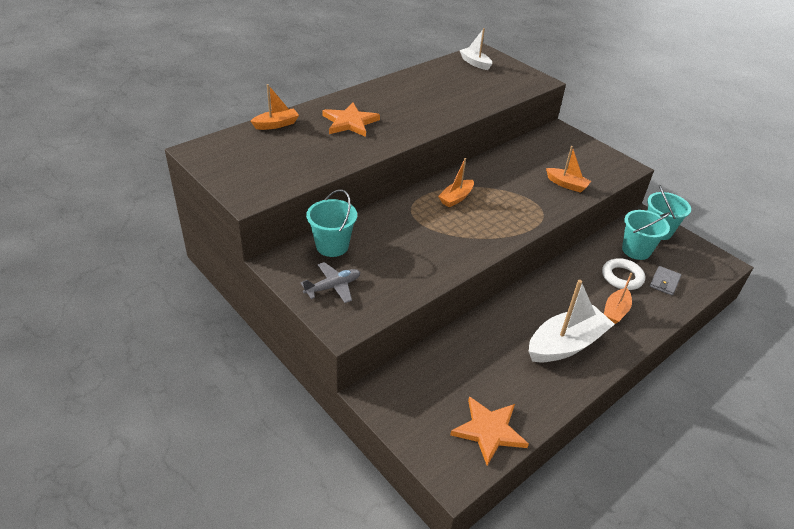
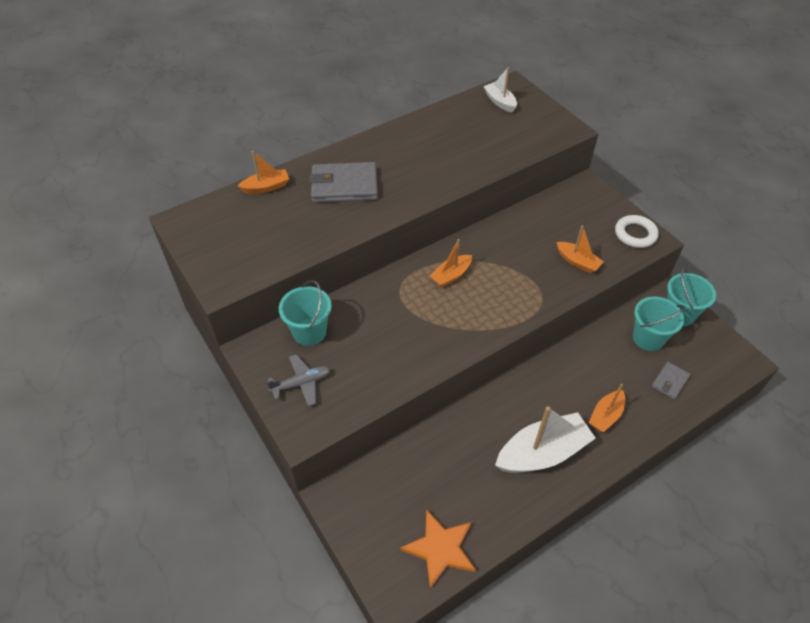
camera: 10 degrees right, 10 degrees up
(350, 122) = (344, 186): orange star -> grey wallet
(622, 277) = (623, 372): white ring -> white ring (635, 234)

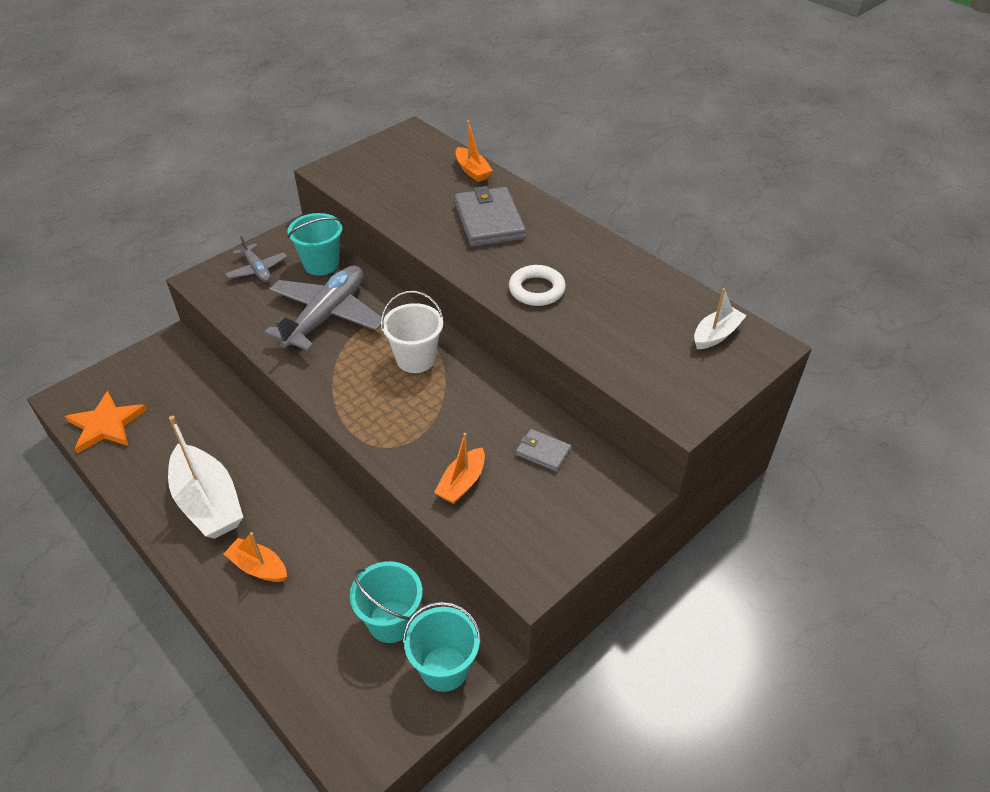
camera: 80 degrees right, 5 degrees down
(385, 330) = (326, 316): none -> grey plane
(451, 275) = (416, 359): orange boat -> white bucket
(635, 234) = (536, 555): white ring -> white ring (536, 290)
(670, 382) = (314, 647): grey wallet -> grey wallet (543, 452)

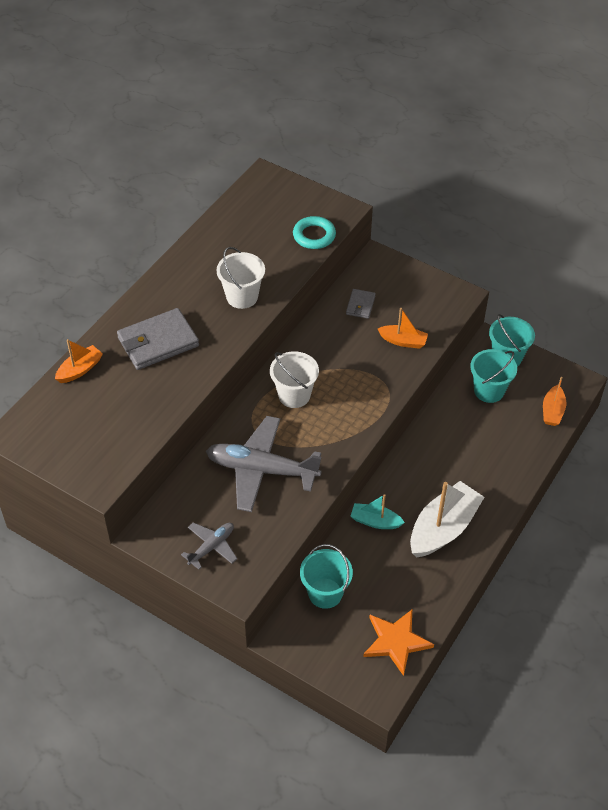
camera: 105 degrees left, 5 degrees up
(254, 442) = (375, 521): none -> turquoise boat
(258, 567) = (482, 475): orange boat -> orange boat (552, 411)
(321, 264) = (191, 497): turquoise bucket -> turquoise bucket (325, 593)
(536, 290) = (242, 297): white ring -> white bucket
(633, 372) = (314, 236): none -> turquoise ring
(716, 335) = (262, 199): white boat -> none

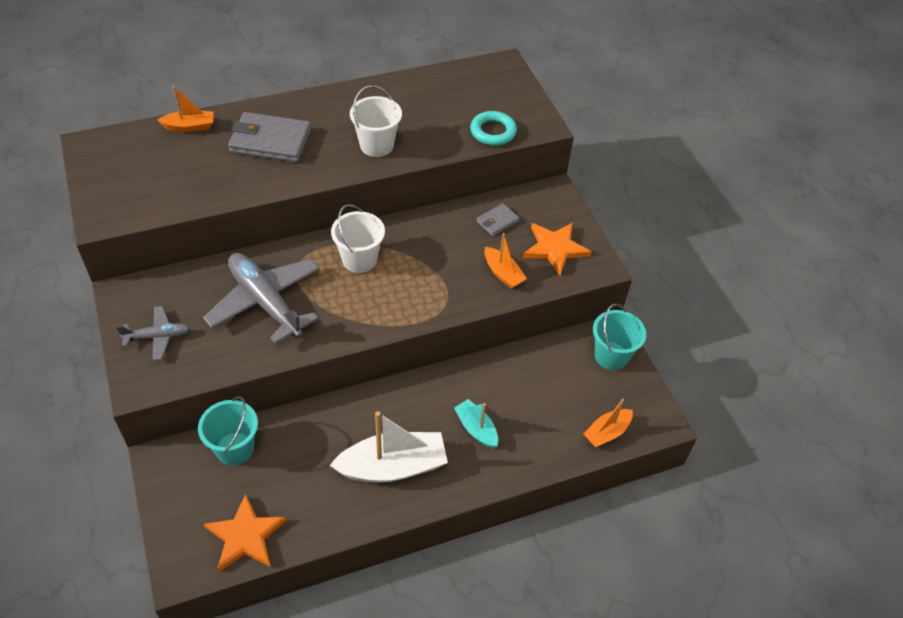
camera: 35 degrees right, 0 degrees up
(375, 521) = (341, 418): turquoise boat -> turquoise boat (476, 428)
(419, 300) = (555, 248): none -> orange star
(489, 391) = (563, 374): turquoise bucket -> none

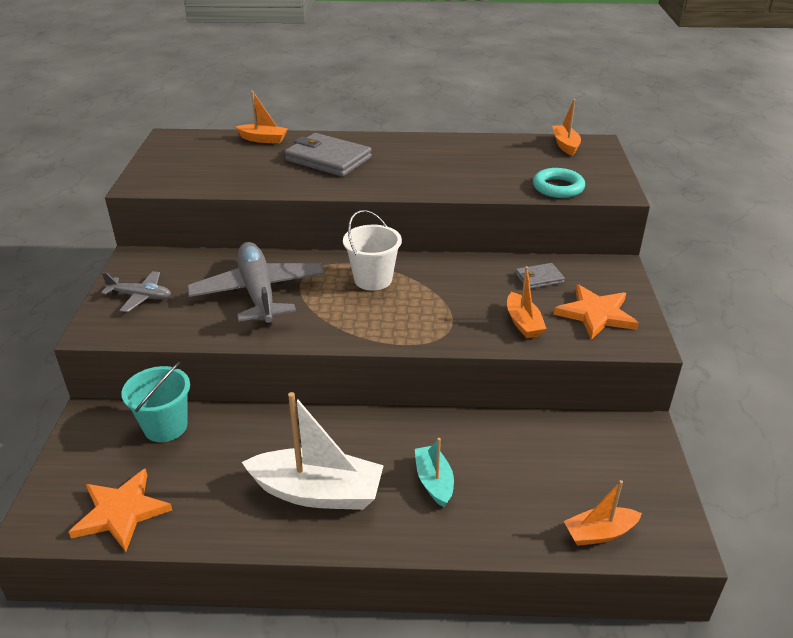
camera: 25 degrees right, 15 degrees down
(376, 145) = (428, 178): white bucket -> none
(478, 73) = (565, 145): none -> orange boat
(611, 356) = (637, 452): turquoise bucket -> none

